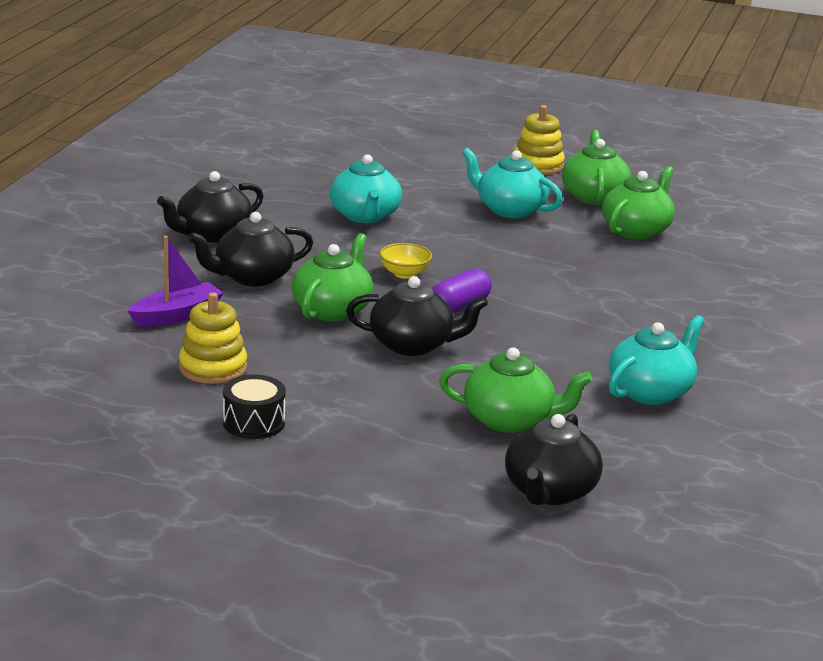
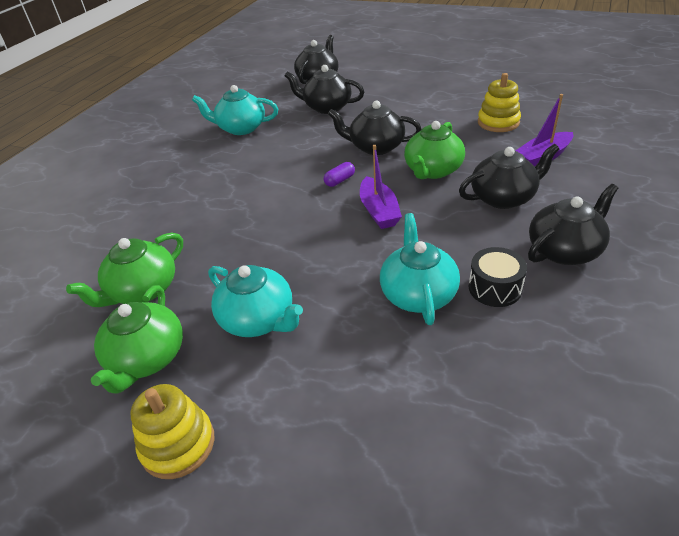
camera: 170 degrees left, 15 degrees up
(254, 423) = (462, 96): black drum -> black drum (495, 288)
(404, 274) = (379, 211): yellow bowl -> purple boat
(459, 306) = (339, 180): purple capsule -> purple capsule, size x0.64
(510, 420) = (326, 107): green teapot -> black teapot
(651, 391) = (241, 128): turquoise teapot -> turquoise teapot turned 45 degrees clockwise

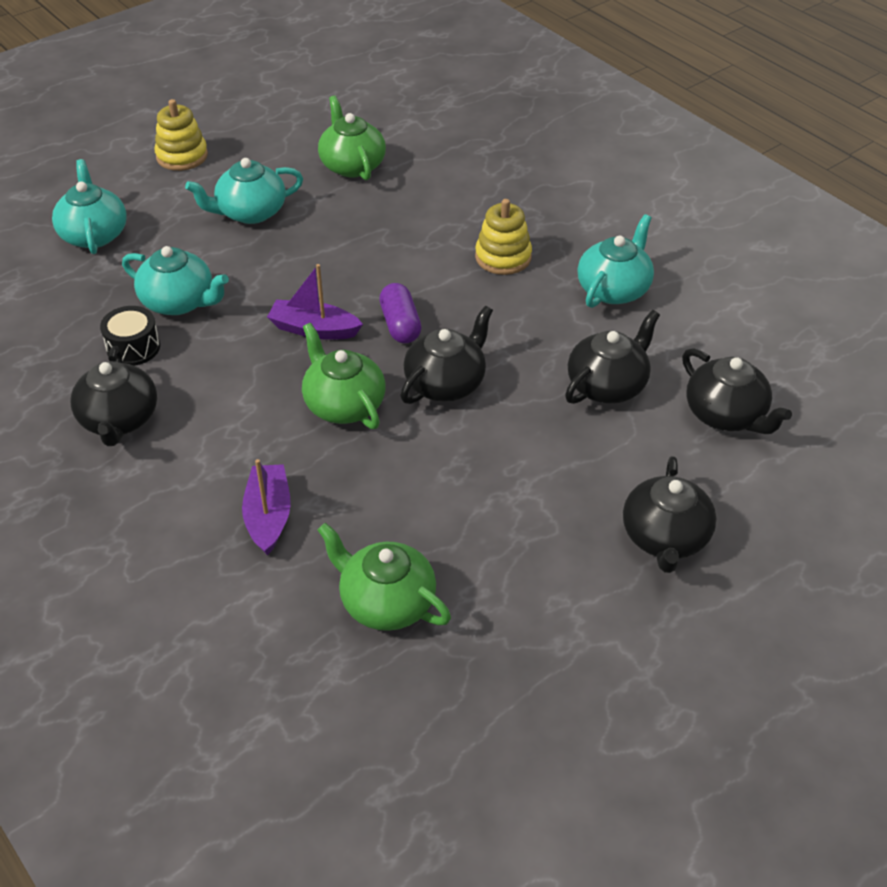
camera: 115 degrees right, 5 degrees up
(147, 358) = (270, 156): green teapot -> green teapot (386, 602)
(339, 180) = (400, 325): purple capsule -> purple capsule, size x1.56
(381, 428) = (94, 234): none -> turquoise teapot
(498, 122) = (391, 532): yellow stacking toy -> yellow stacking toy (503, 257)
(504, 197) = (235, 430): black teapot -> black teapot (665, 538)

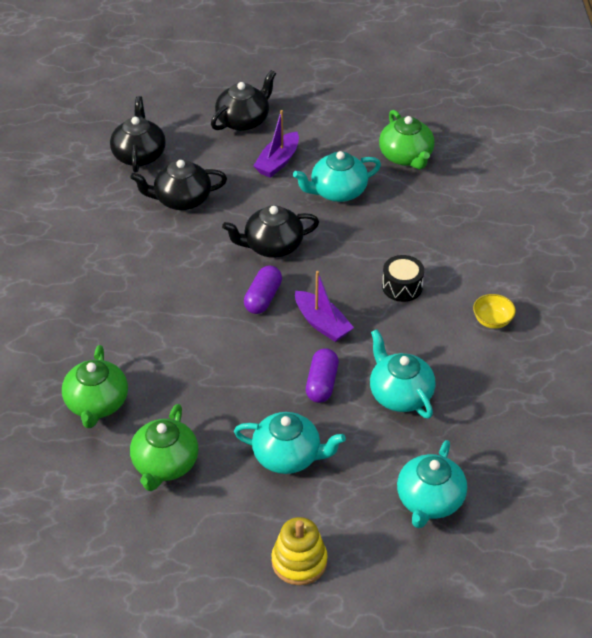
camera: 145 degrees left, 0 degrees up
(119, 420) = (492, 321): black teapot -> yellow bowl
(133, 347) = (454, 371): black drum -> black drum (402, 287)
(266, 277) = (322, 384): none -> purple capsule
(268, 516) = (437, 222): purple boat -> purple boat (278, 162)
(344, 404) = (345, 263): green teapot -> green teapot (96, 404)
(503, 257) = (144, 313): yellow stacking toy -> none
(614, 289) = (102, 253): turquoise teapot -> turquoise teapot (337, 191)

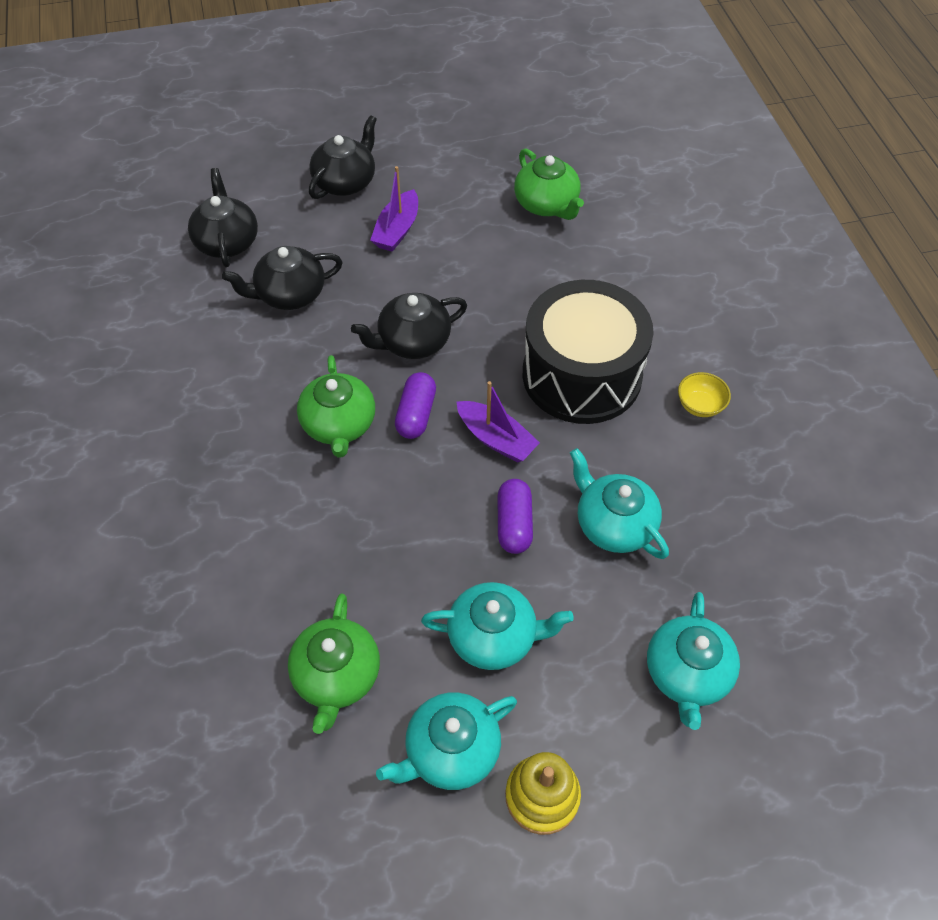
camera: 10 degrees left, 10 degrees up
(96, 404) = (231, 599): green teapot -> green teapot (339, 425)
(337, 191) = (476, 259): turquoise teapot -> turquoise teapot (450, 751)
(402, 287) = (581, 375): black drum -> black drum, size x2.40

